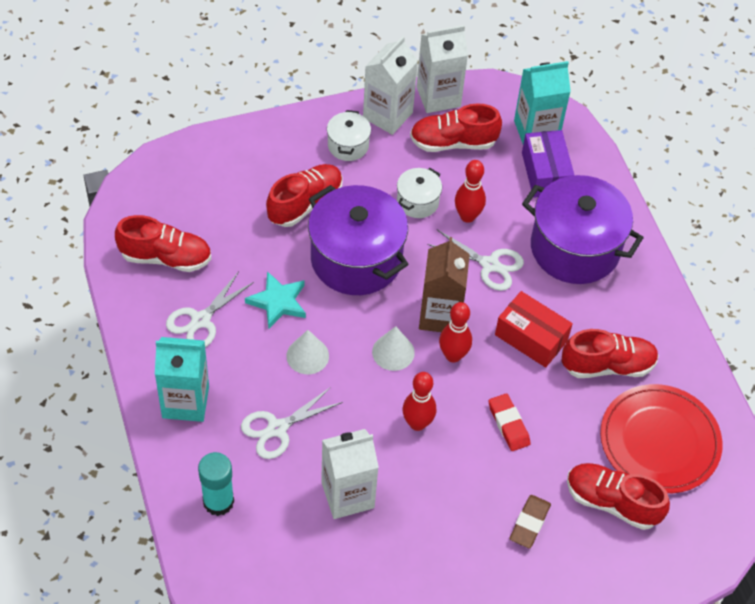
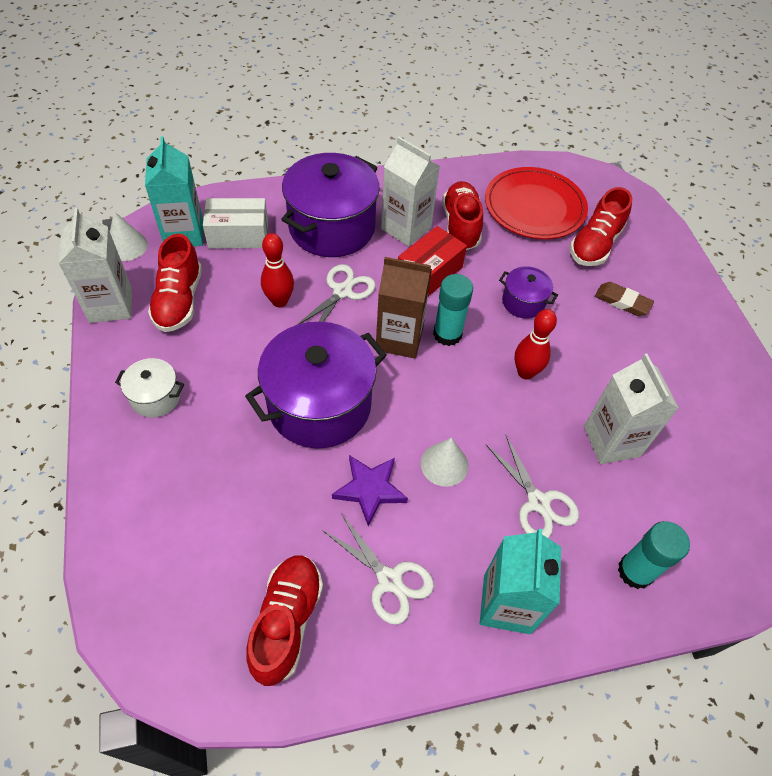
camera: 85 degrees left, 0 degrees up
(278, 302) = (370, 489): turquoise star -> purple star
(305, 204) = (232, 449): red shoe -> none
(387, 115) = (122, 354): white carton -> white carton (406, 228)
(393, 352) = (442, 383): white cone -> white cone (127, 246)
(417, 202) = (252, 340): white pot -> none
(453, 355) = (447, 334): red bowling pin -> turquoise glue stick
(508, 424) = (523, 302): red eraser -> purple pot
(545, 173) = (238, 234): purple box -> white box

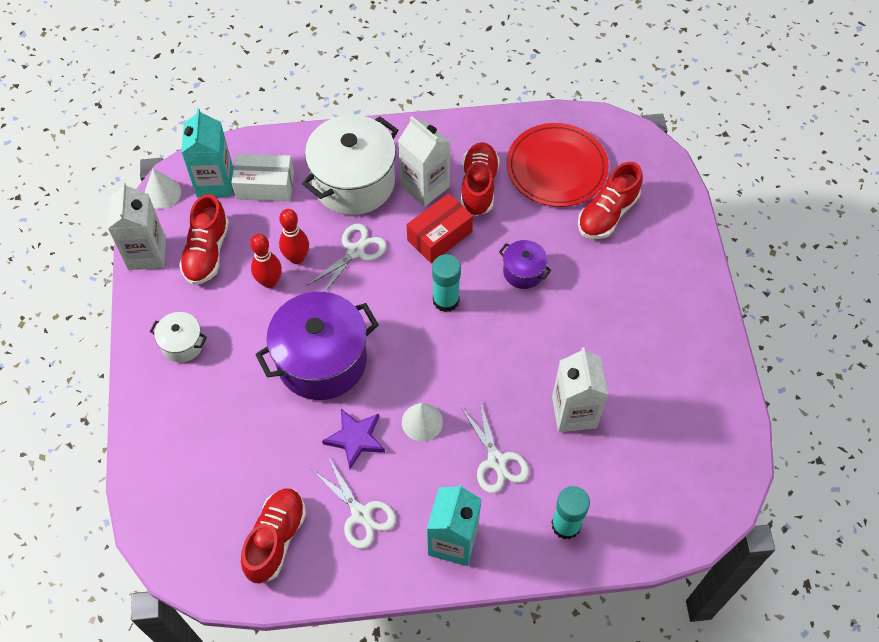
camera: 10 degrees right, 5 degrees up
(332, 227) = (353, 182): purple pot -> white pot
(399, 339) = (401, 302): brown carton -> none
(525, 372) = (510, 342): red bowling pin -> red bowling pin (269, 282)
(622, 302) = (619, 277): brown eraser -> none

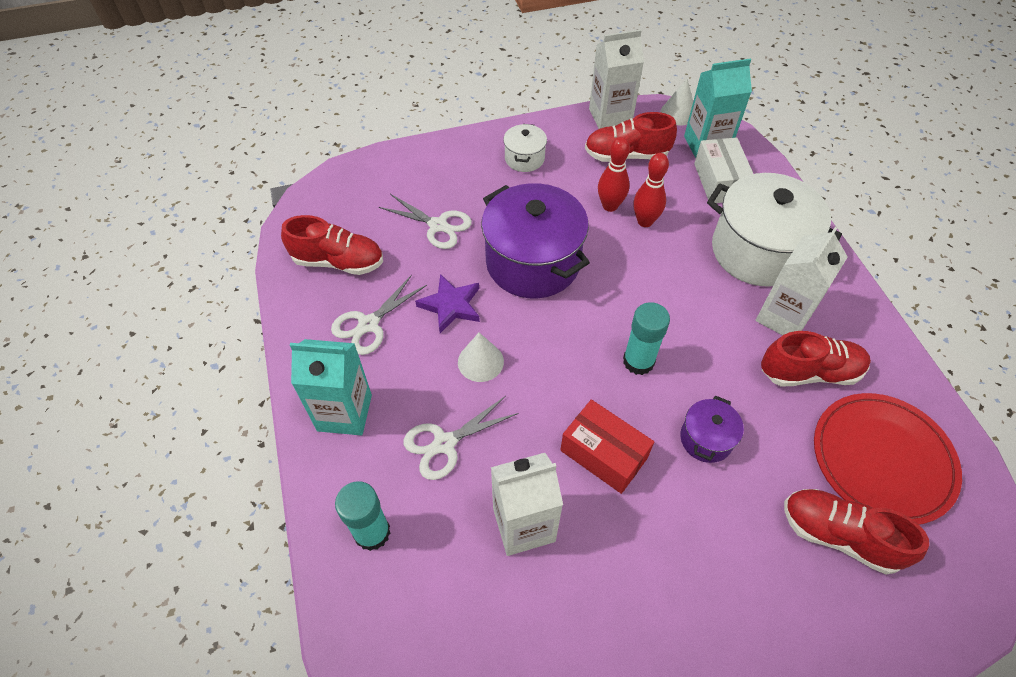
camera: 80 degrees right, 5 degrees down
(355, 251) = (671, 268): white scissors -> white scissors (438, 225)
(439, 236) = (721, 342): red box -> red box (603, 454)

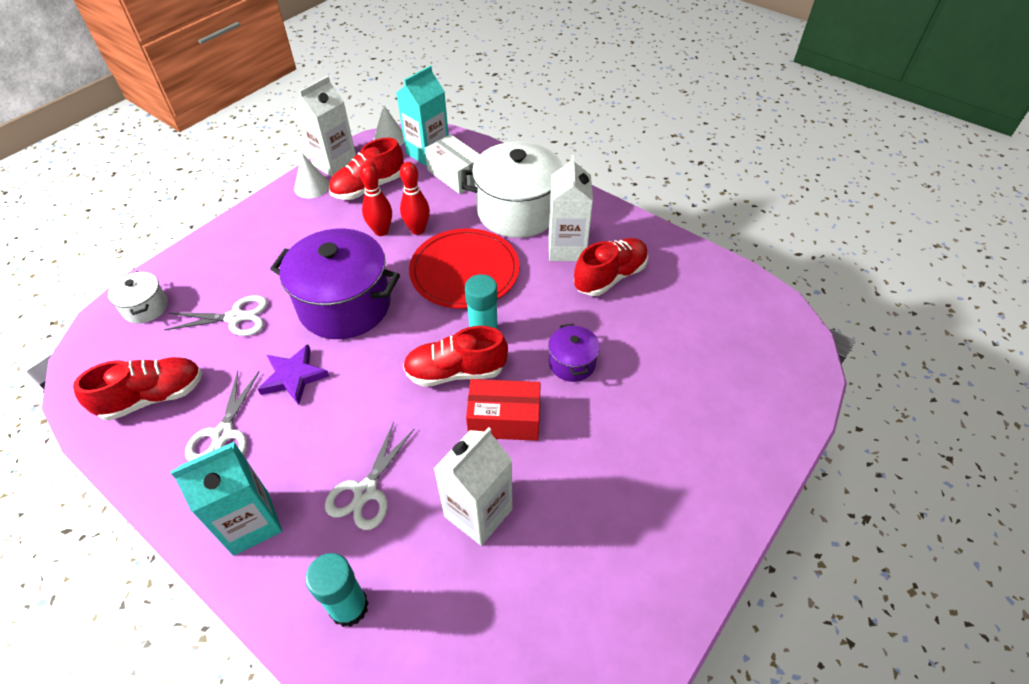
camera: 35 degrees left, 5 degrees down
(480, 361) = (352, 407): white cone -> white cone (312, 187)
(524, 158) = (281, 227): white pot -> white pot (145, 307)
(838, 535) = (703, 375): red shoe -> red shoe (455, 372)
(882, 459) = (695, 309): red plate -> red plate (464, 271)

